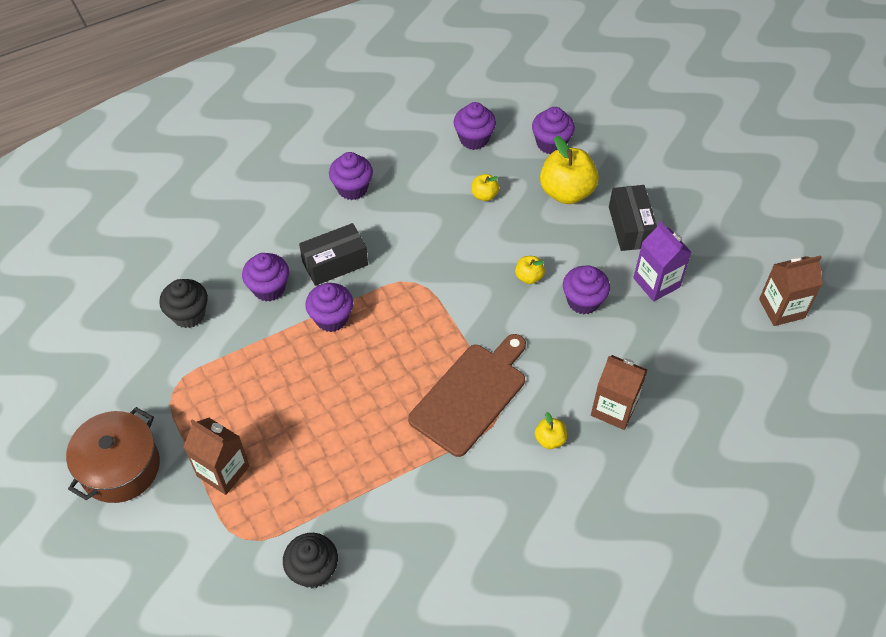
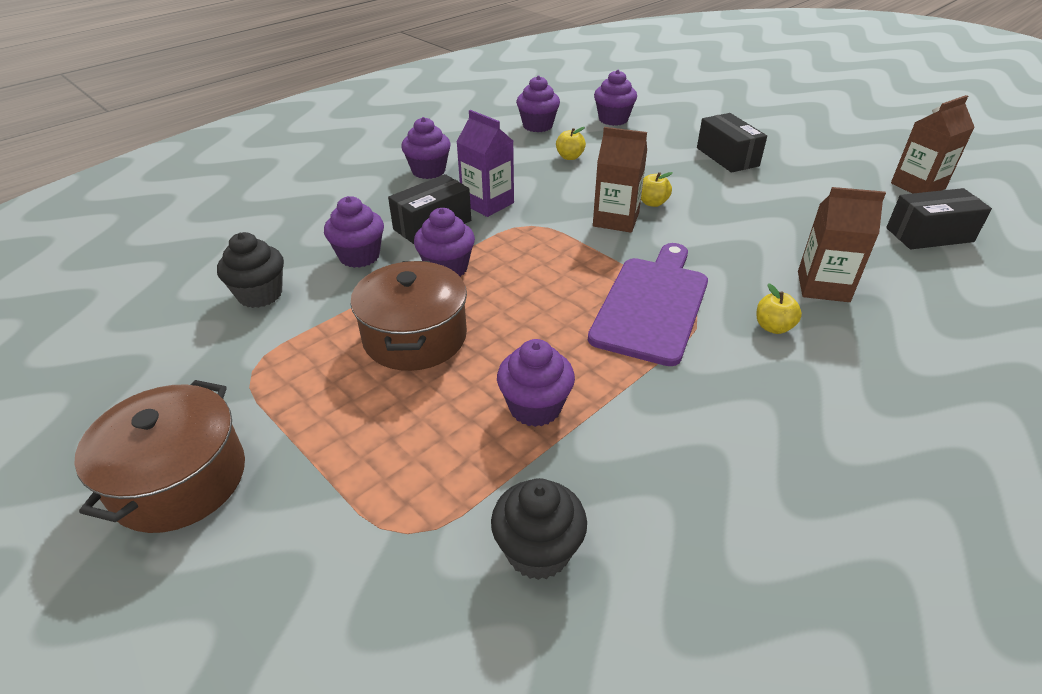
camera: 15 degrees left, 15 degrees down
(223, 471) = (349, 449): brown carton -> brown carton (616, 219)
(288, 385) = (415, 337): none -> brown pot
(471, 395) = (652, 305): brown cutting board -> purple cutting board
(566, 192) = (649, 144): yellow apple -> none
(583, 301) = (722, 211): purple cupcake -> purple cupcake (535, 407)
(656, 282) = (783, 187): purple carton -> purple carton (487, 203)
(744, 372) = (929, 235): none -> black box

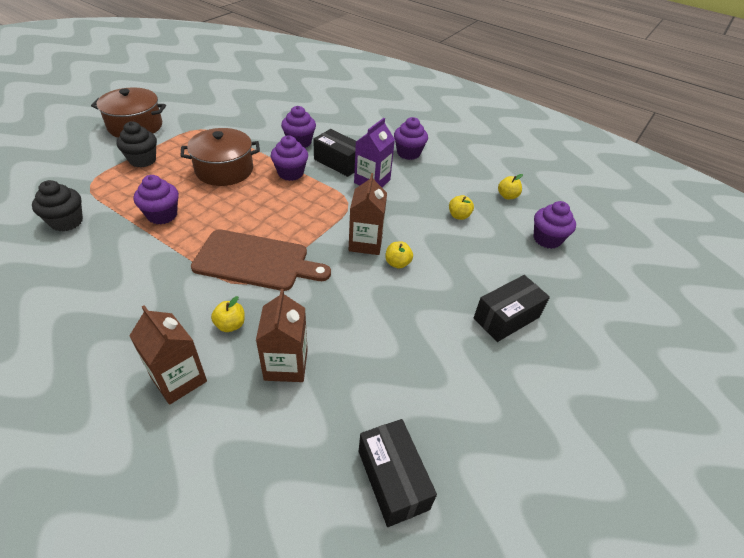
camera: 75 degrees right, 5 degrees up
(260, 294) = (260, 120): black cupcake -> black cupcake (142, 160)
(537, 126) = (507, 196): purple cupcake -> yellow apple
(652, 305) = (256, 261): purple cutting board -> brown cutting board
(917, 186) = (510, 497): brown carton -> brown carton (179, 379)

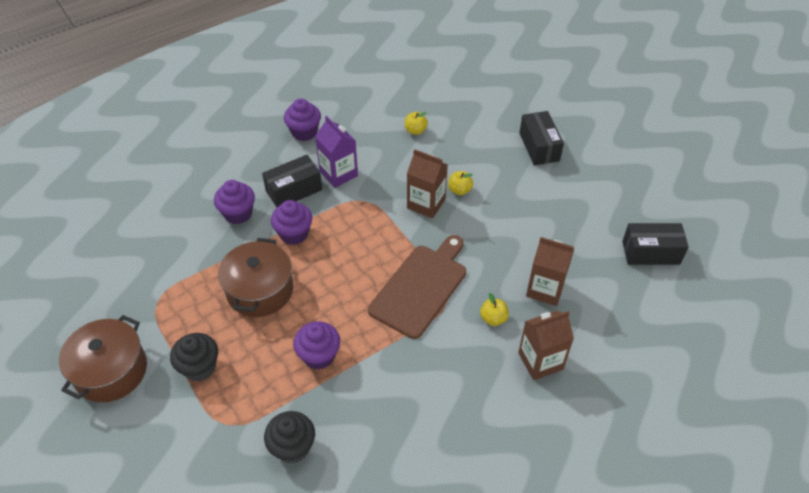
camera: 65 degrees left, 5 degrees up
(507, 196) = (402, 89): yellow apple -> none
(547, 239) = (466, 89): purple cupcake -> none

